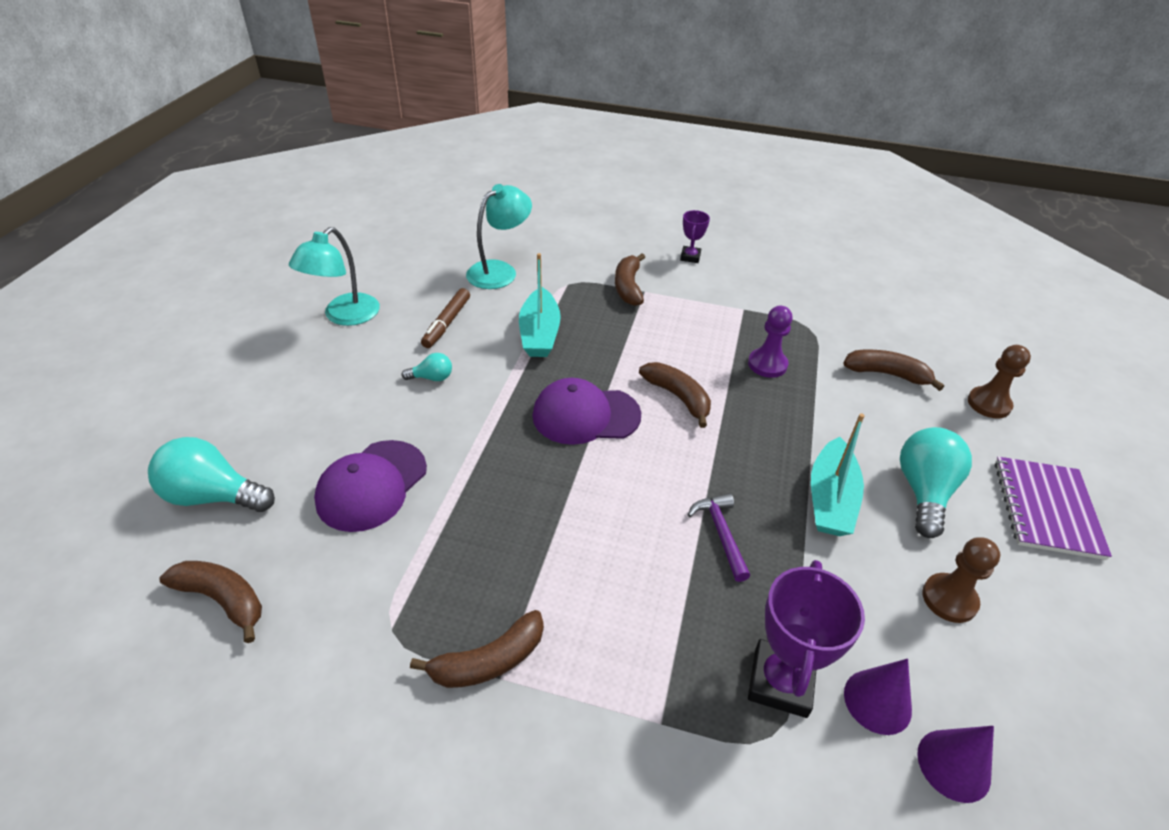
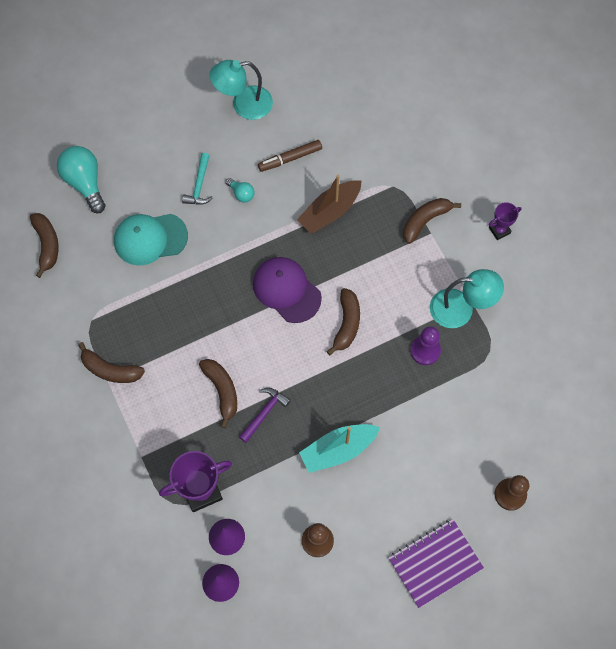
camera: 50 degrees right, 25 degrees up
(371, 485) = (150, 239): purple cap -> turquoise cap
(374, 401) = (199, 185): none -> turquoise hammer
(500, 271) = (366, 139): turquoise lamp -> turquoise lamp (461, 309)
(539, 333) = (330, 212): turquoise boat -> brown boat
(887, 374) = (483, 422): brown banana -> brown banana (222, 391)
(924, 492) = (388, 493): turquoise light bulb -> none

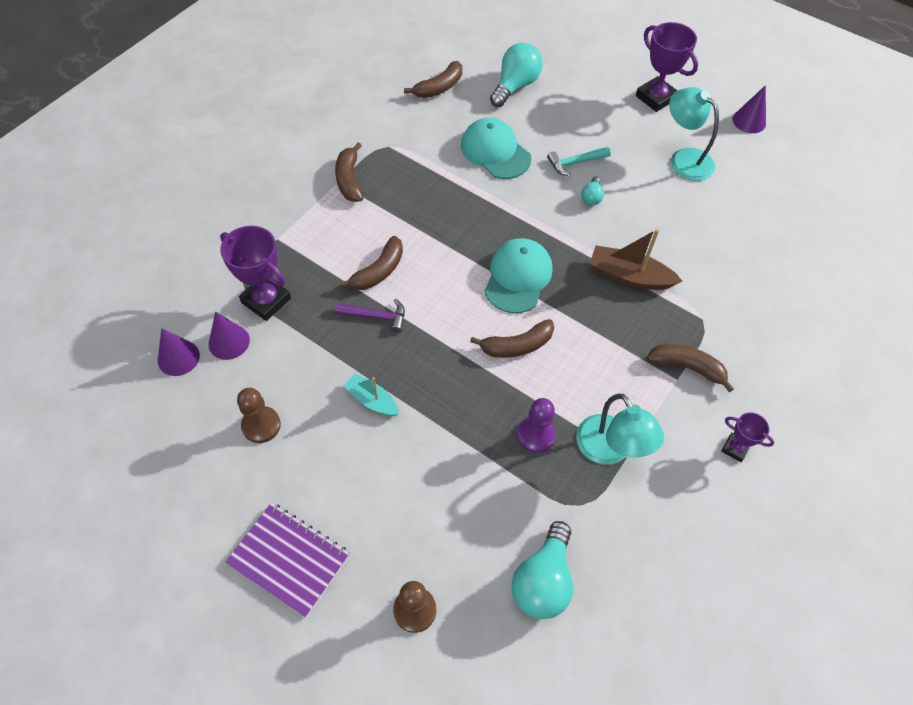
camera: 60 degrees right, 10 degrees down
(168, 84) = (655, 98): none -> purple trophy
(234, 34) = (749, 121): none -> purple cone
(286, 290) = (518, 277): purple cap -> turquoise cap
(290, 158) = (659, 218): brown marker -> none
(338, 450) = (372, 400): turquoise boat -> turquoise boat, size x0.64
(529, 403) = (543, 580): none -> turquoise light bulb

